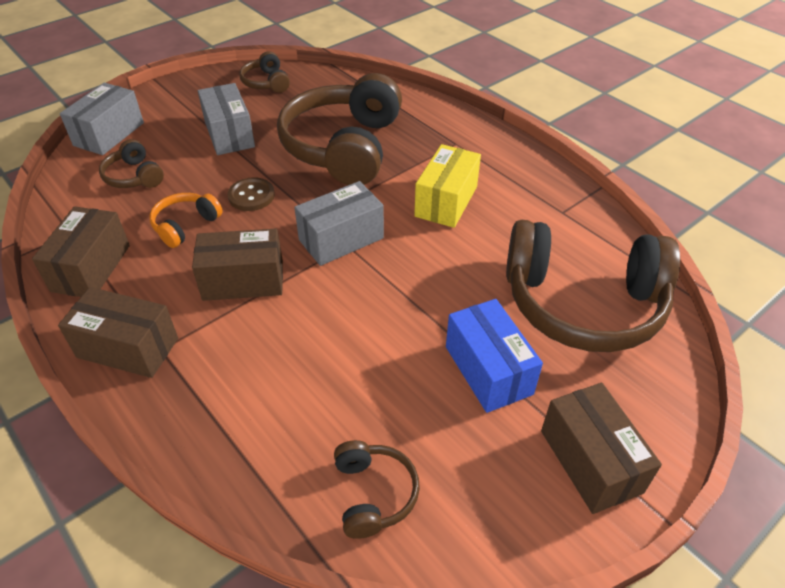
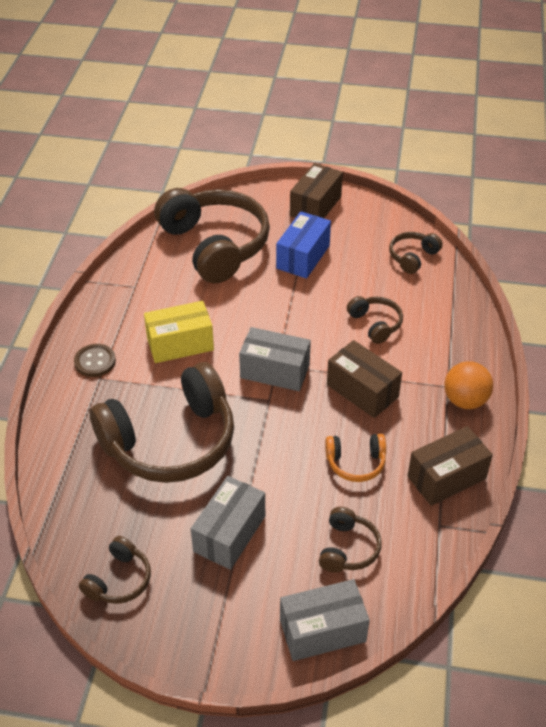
camera: 130 degrees left, 0 degrees up
(128, 348) = (465, 400): brown box -> orange ball
(251, 196) = (286, 451): brown button -> brown button (95, 361)
(308, 356) = (375, 324): none -> brown headphones

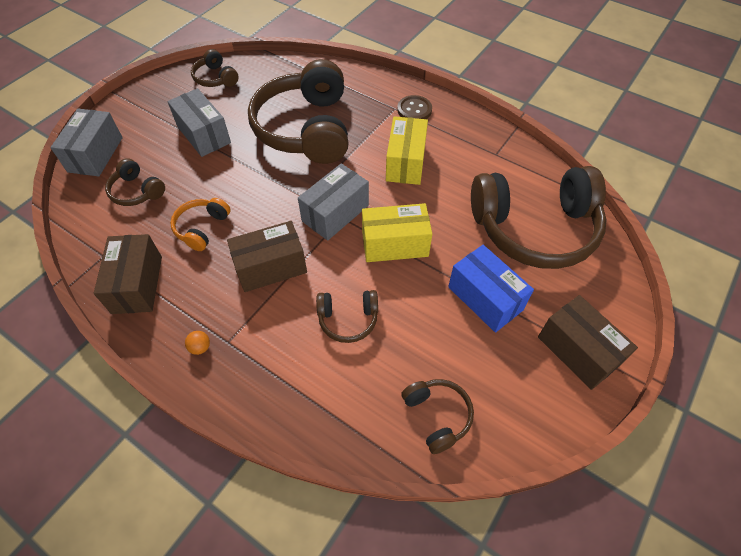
camera: 115 degrees right, 10 degrees up
(284, 321) = (395, 244): none -> yellow box
(465, 400) = (200, 347): orange ball -> orange ball, size x0.45

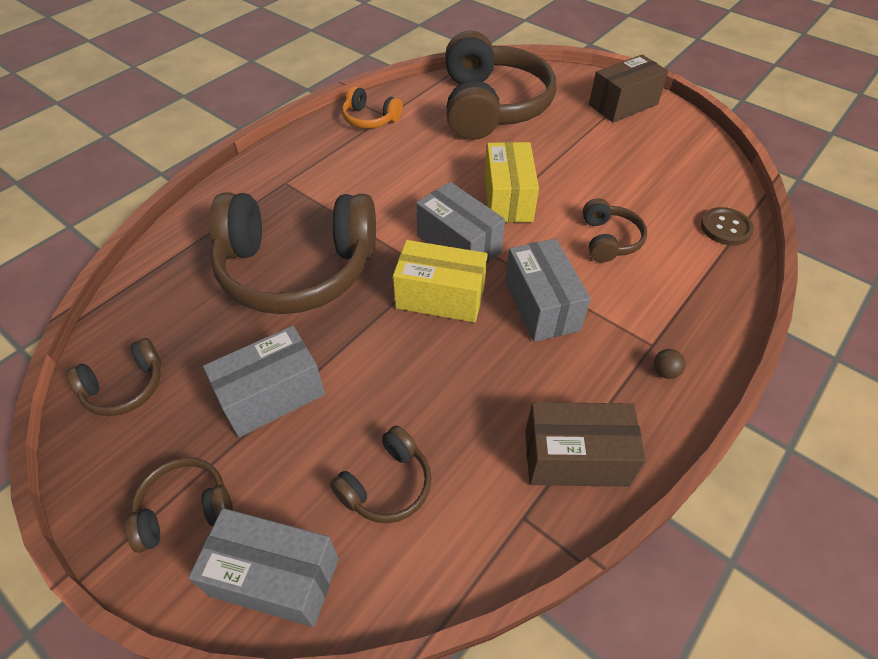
camera: 85 degrees left, 5 degrees down
(200, 347) = (664, 372): orange ball -> brown ball
(202, 228) = (473, 384): orange headphones -> orange headphones (370, 119)
(271, 267) = (541, 305): brown box -> grey box
(405, 162) = (385, 181): yellow box -> yellow box (440, 297)
(414, 110) = (294, 166): brown button -> brown button (725, 228)
(437, 416) = (702, 187): brown headphones -> brown headphones (185, 509)
(485, 298) = (574, 146): blue box -> none

